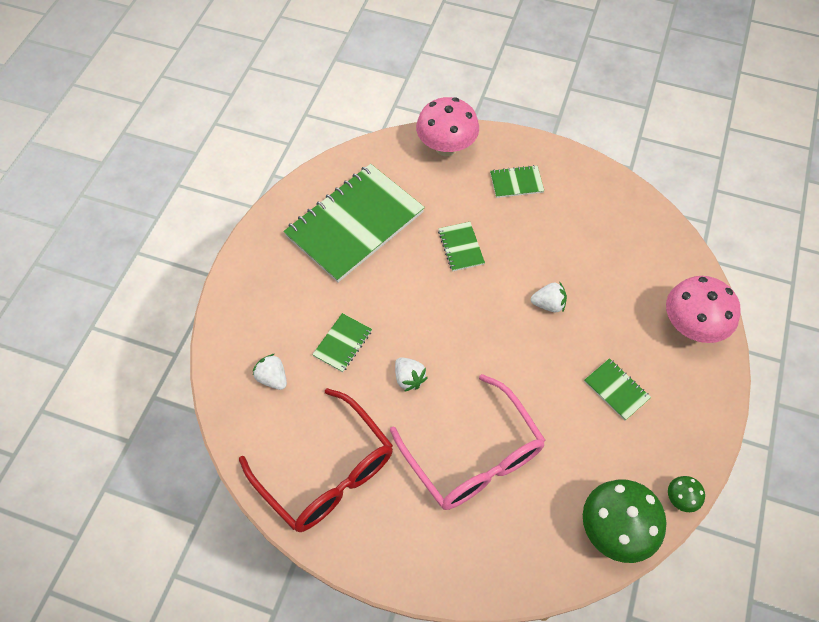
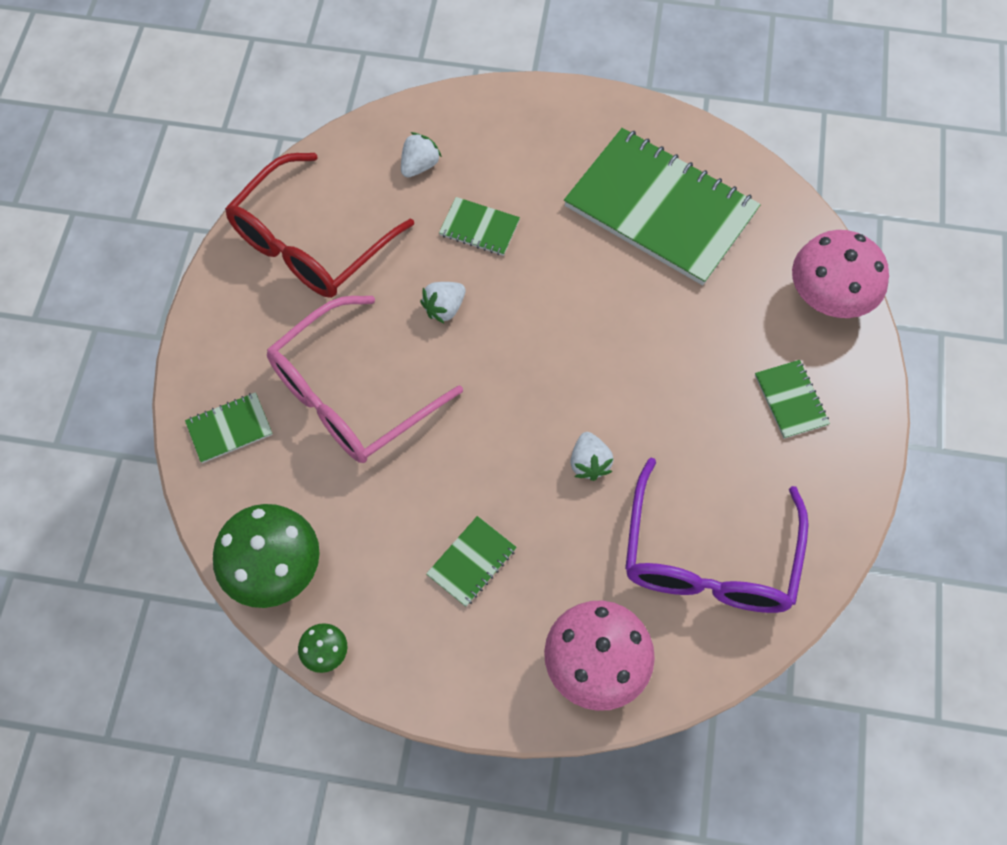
camera: 80 degrees right, 5 degrees up
(461, 247) = (656, 341): green notebook -> green notebook (229, 428)
(621, 249) = (709, 558): none -> purple glasses

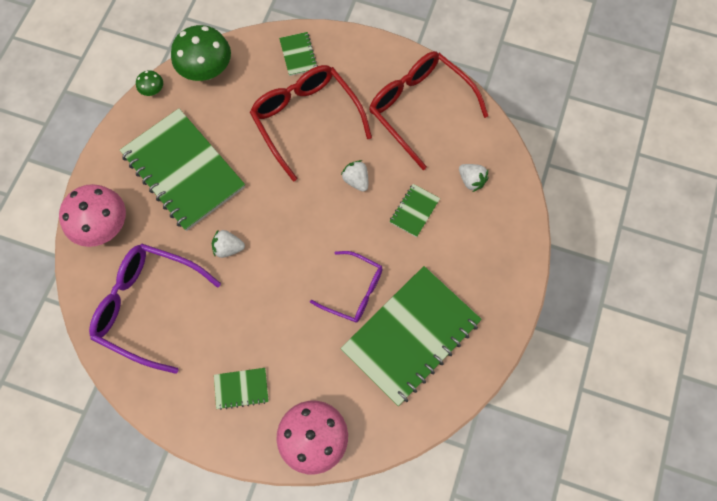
camera: 100 degrees right, 5 degrees up
(351, 395) = (306, 120): pink glasses -> red glasses
(472, 562) = (183, 171): green notebook -> green notebook, size x2.37
(615, 284) = (354, 291): none -> purple glasses

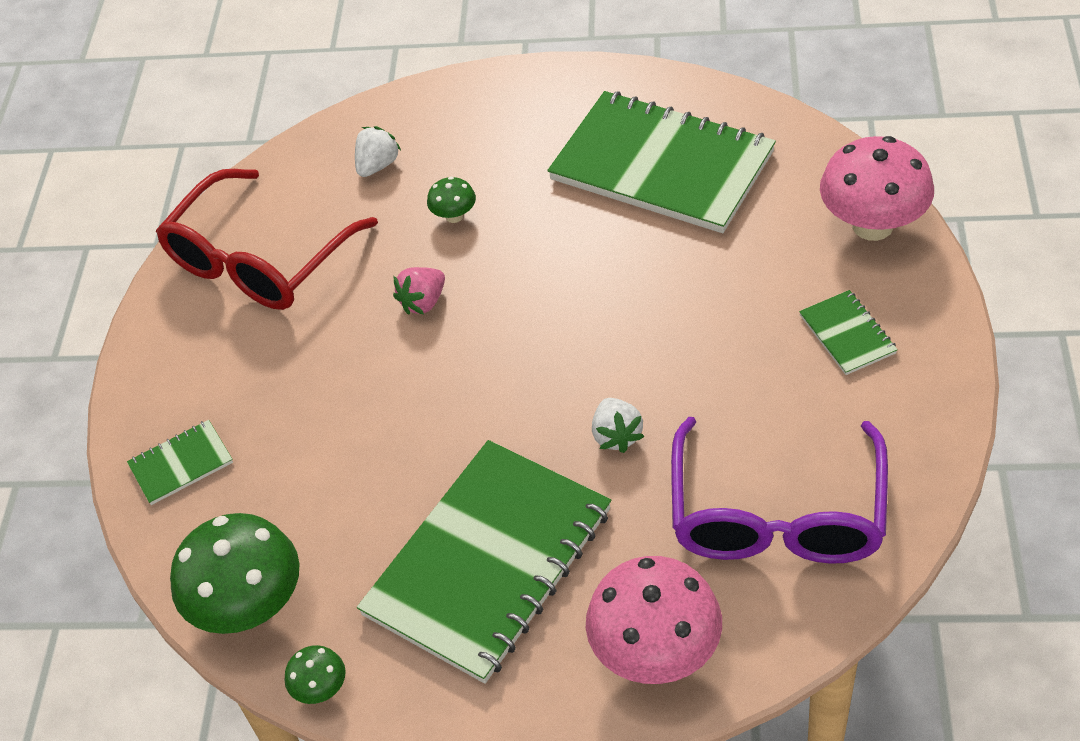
camera: 100 degrees left, 20 degrees down
(306, 120) = (323, 407): red glasses -> none
(354, 291) = (621, 248): purple glasses -> none
(356, 180) = (423, 302): white strawberry -> pink strawberry
(414, 211) = (454, 216): green notebook -> green mushroom

